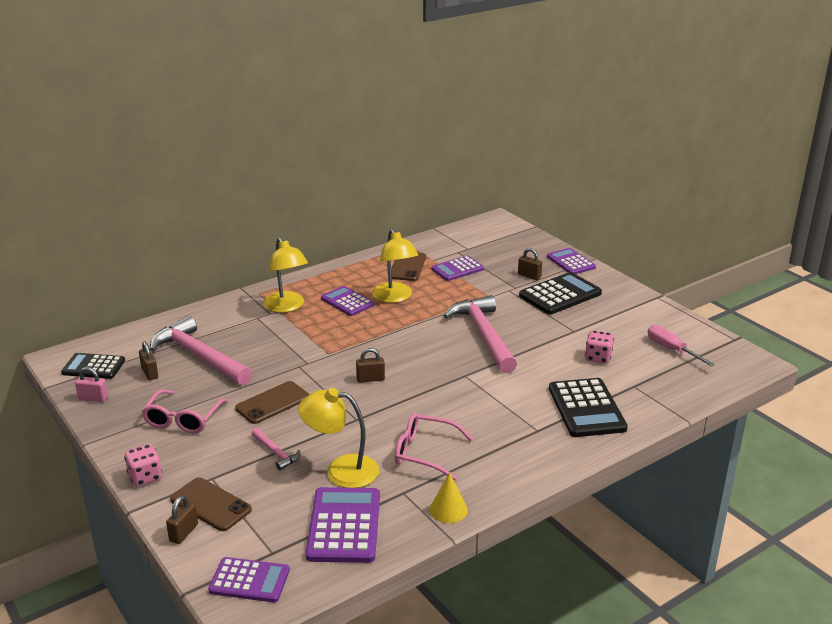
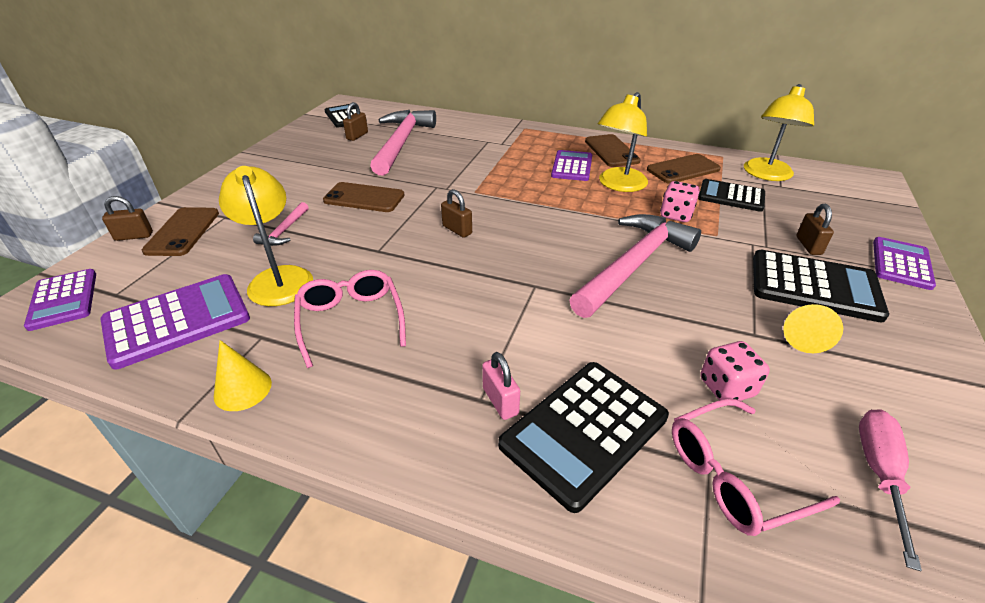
camera: 55 degrees right, 10 degrees up
(93, 399) = (303, 132): pink padlock -> pink padlock (500, 401)
(145, 477) = (210, 189): pink dice -> pink dice (676, 215)
(183, 419) = (304, 172): pink glasses -> pink glasses (733, 476)
(287, 307) = (522, 145): yellow lamp -> yellow lamp (766, 175)
(348, 278) = (611, 151): none -> brown phone
(457, 269) = (731, 196): purple calculator -> black calculator
(588, 319) = (803, 336): none -> yellow cone

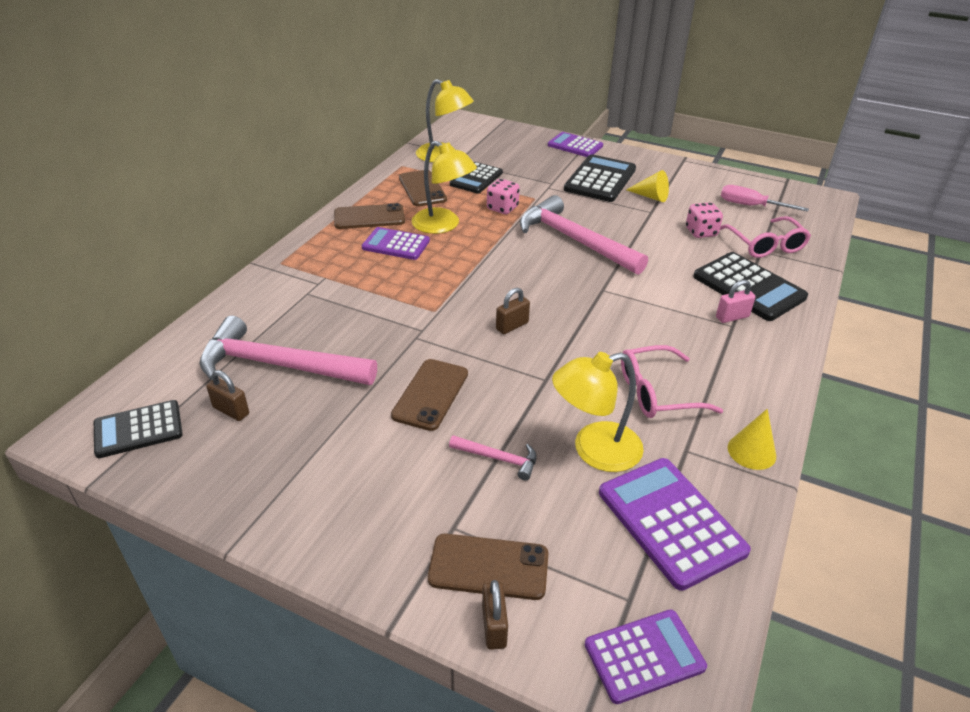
camera: 85 degrees left, 0 degrees up
(808, 245) = (552, 168): brown padlock -> none

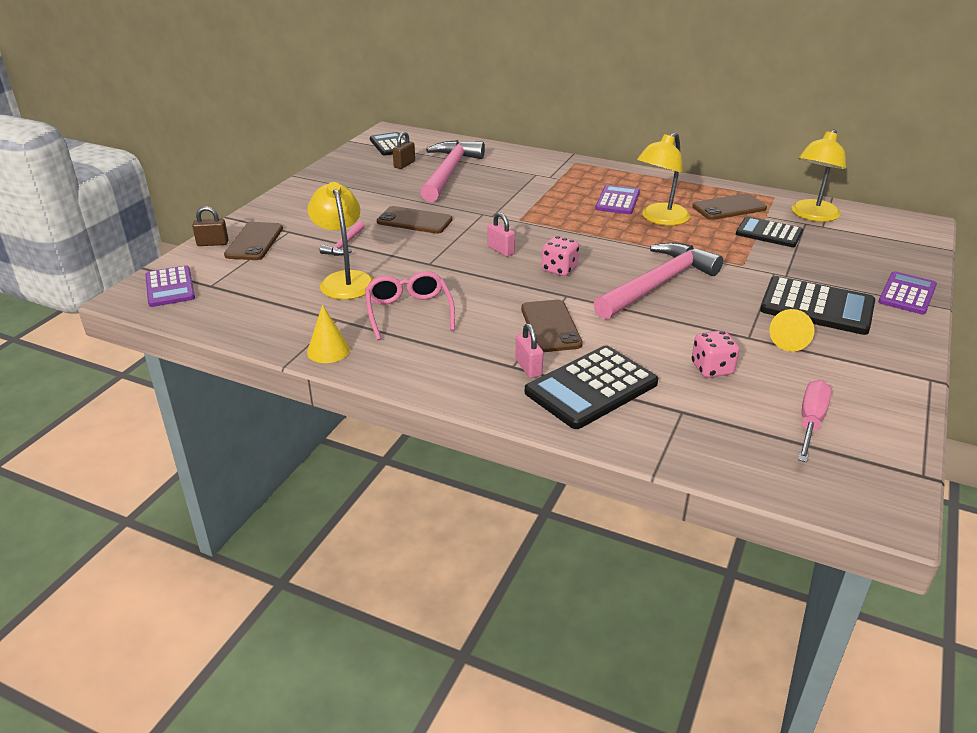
camera: 90 degrees right, 5 degrees down
(369, 217) = (660, 188): brown phone -> brown phone (550, 326)
(502, 208) = (709, 247): pink dice -> pink dice (559, 269)
(512, 326) = (501, 250): brown padlock -> pink padlock
(671, 522) = (267, 305): purple calculator -> none
(765, 245) = (698, 417): pink glasses -> none

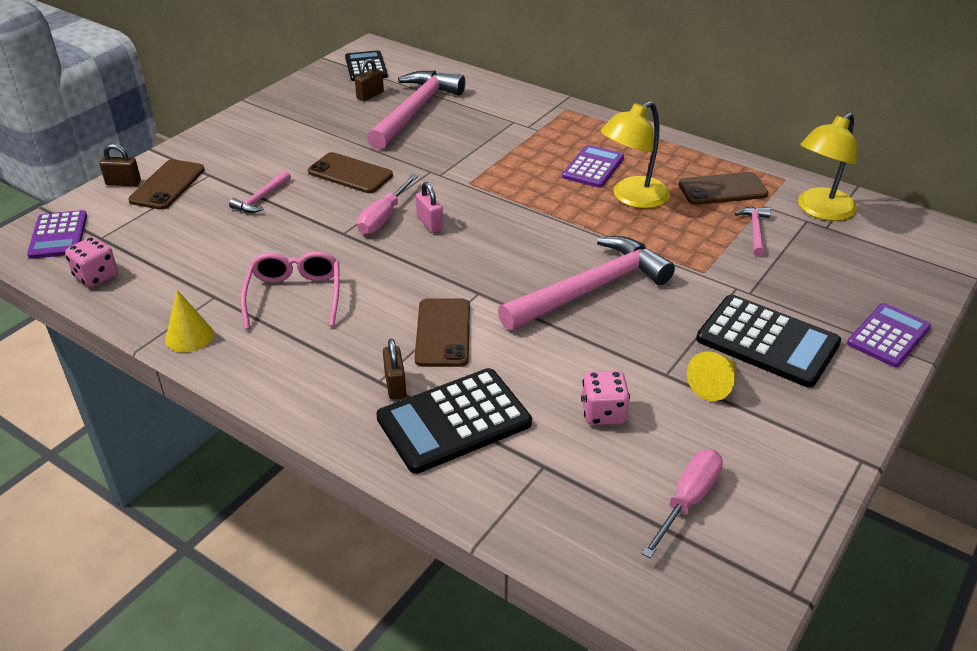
camera: 10 degrees right, 5 degrees up
(344, 280) = (243, 245): yellow lamp -> none
(459, 249) = (383, 217): none -> pink screwdriver
(528, 367) = (395, 385): pink padlock -> brown padlock
(559, 269) = (485, 256): pink dice -> pink dice (96, 276)
(769, 233) = (755, 230): black calculator -> pink hammer

